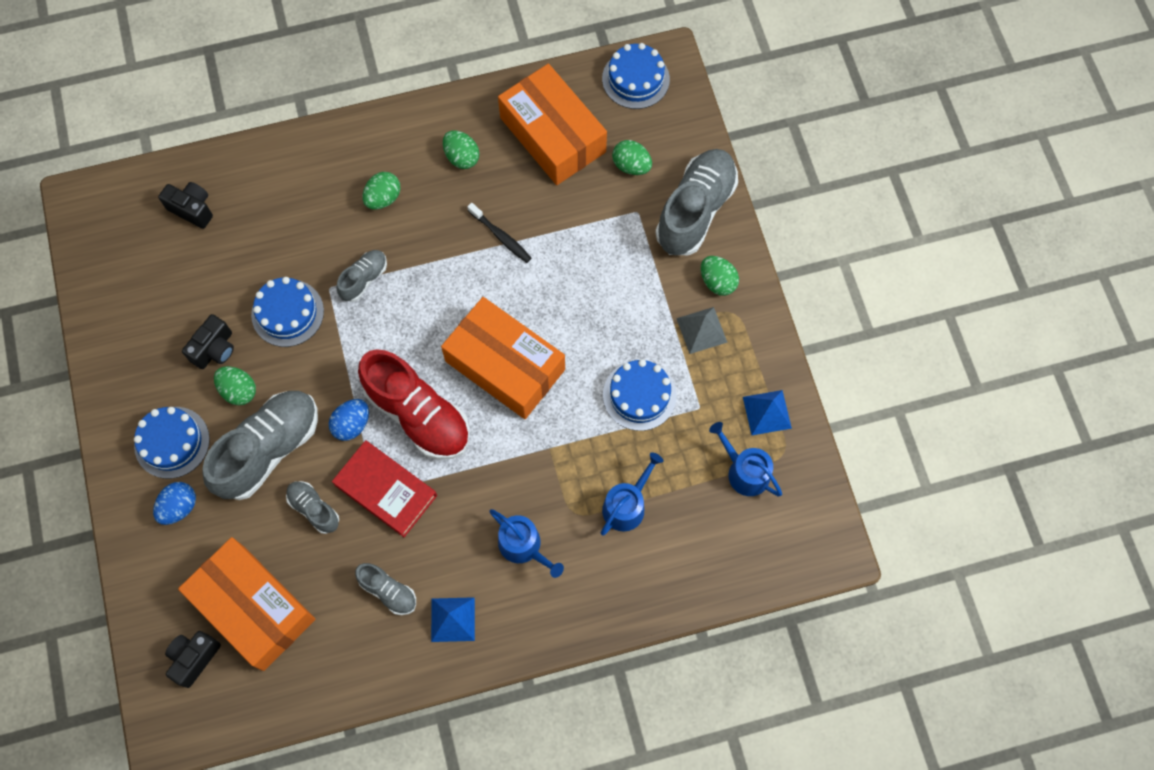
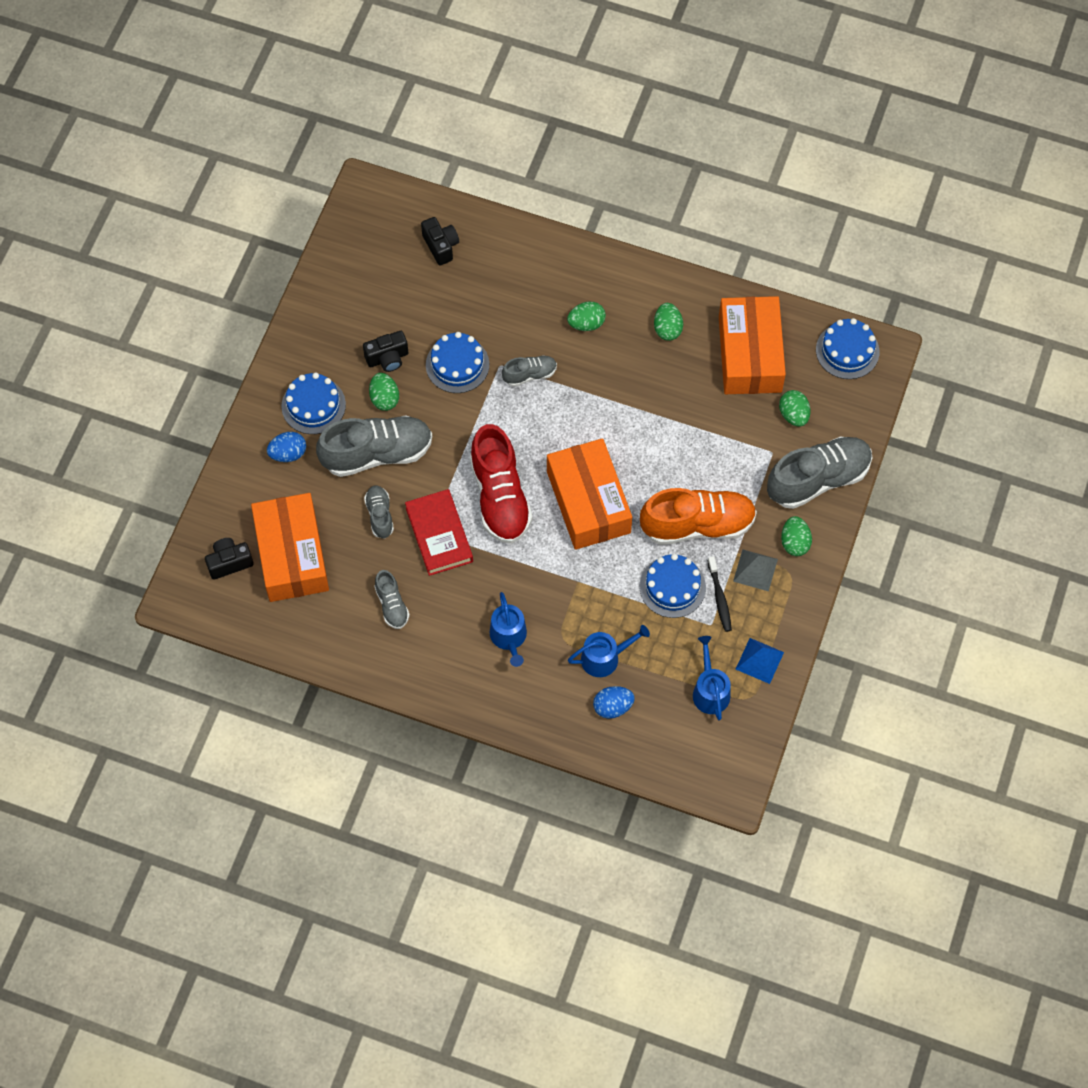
camera: 35 degrees right, 5 degrees down
(352, 424) = (447, 473): blue egg -> blue egg (613, 707)
(452, 619) = (423, 653): blue pyramid -> none
(501, 236) = (654, 406): black toothbrush -> black toothbrush (719, 598)
(620, 322) = (697, 525): none -> orange shoe

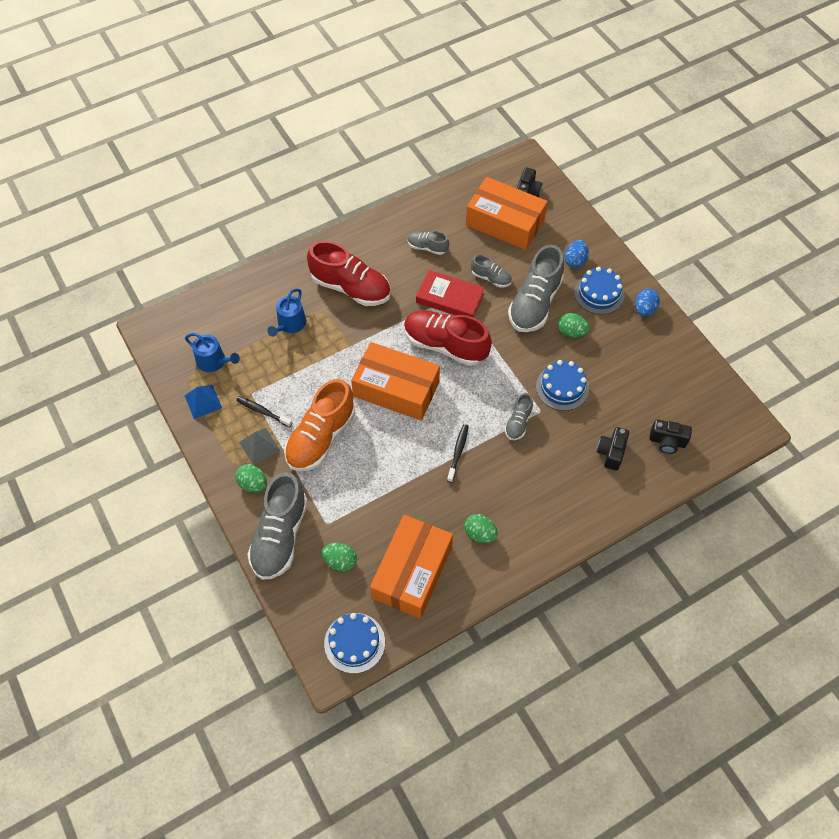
camera: 130 degrees right, 5 degrees down
(387, 358) = (600, 353): black camera -> black camera (611, 453)
(509, 637) = (351, 288): blue watering can -> red shoe
(586, 323) = (528, 485): green egg -> none
(605, 401) = (458, 452): none -> black toothbrush
(613, 707) = (257, 307): blue egg -> blue egg (644, 309)
(672, 587) = (296, 392): blue cake -> none
(750, 354) = (412, 572): orange box -> orange box turned 75 degrees clockwise

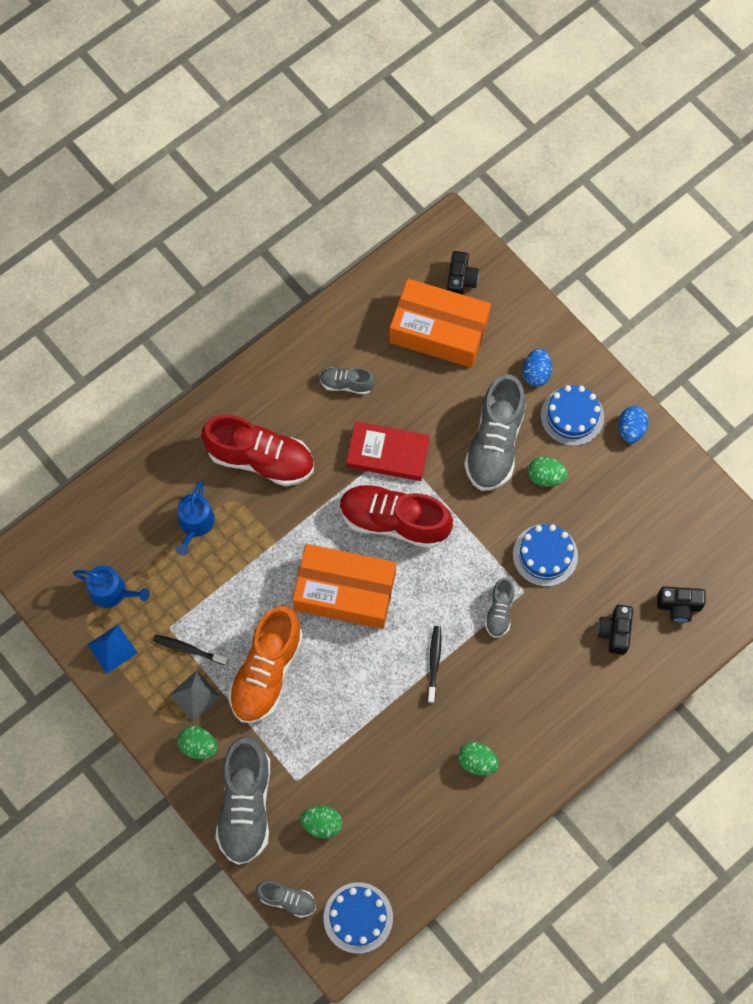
camera: 10 degrees left, 10 degrees up
(412, 572) = (407, 822): orange box -> none
(491, 278) = (434, 416): grey shoe -> grey shoe (287, 899)

